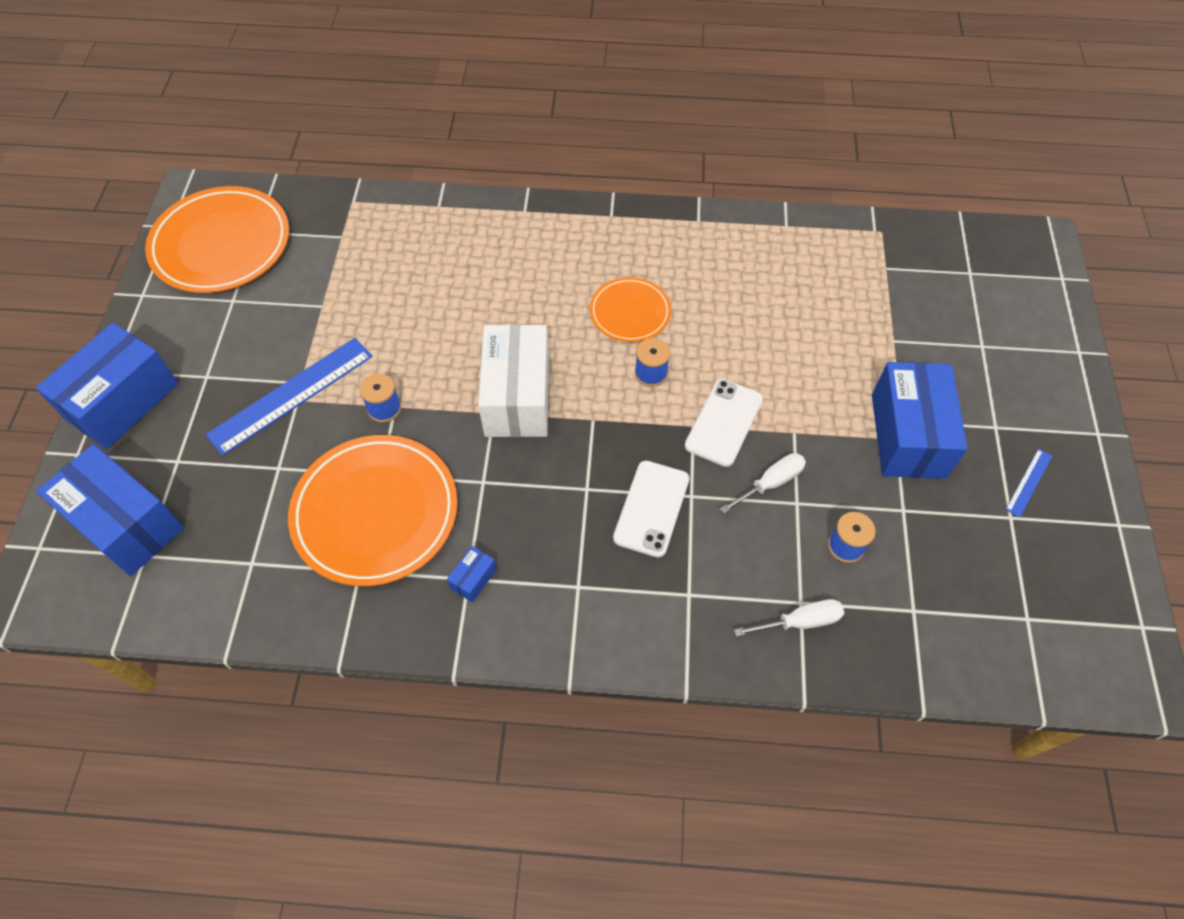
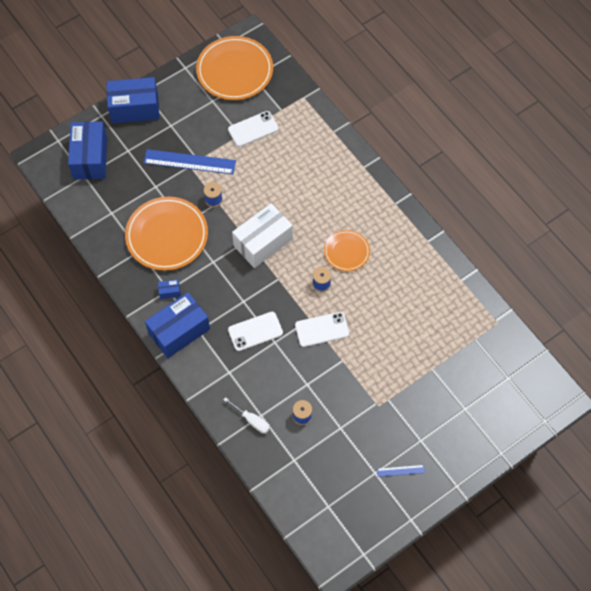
camera: 50 degrees right, 5 degrees up
(332, 286) = (253, 129): none -> white phone
(770, 483) = (307, 368): white screwdriver -> none
(907, 435) = (382, 406): blue box -> blue box (179, 331)

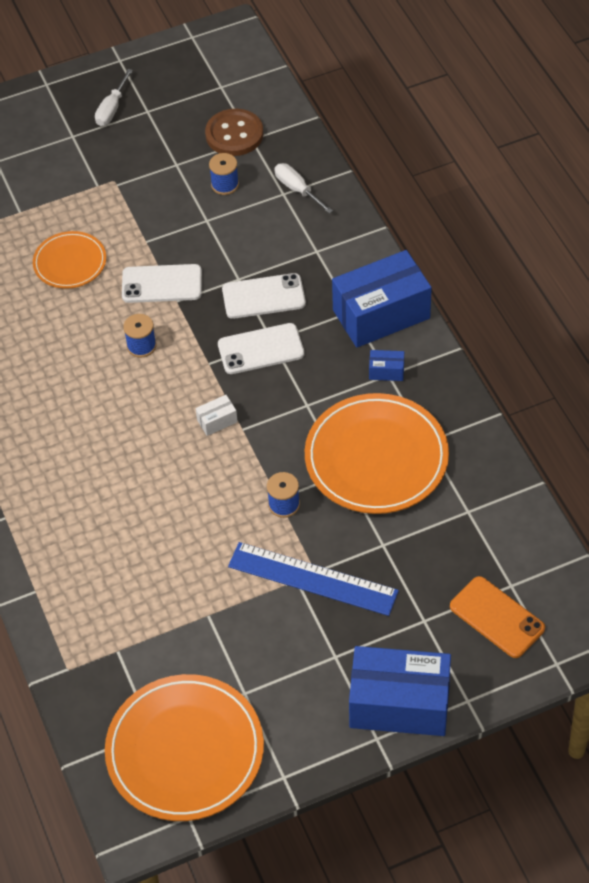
camera: 165 degrees left, 10 degrees down
(90, 158) = (497, 617): blue box -> orange phone
(253, 129) = (181, 621): white phone -> white phone (261, 349)
(263, 242) = (217, 421): white box -> white box, size x0.40
(306, 462) = (234, 134): none -> brown button
(346, 251) = (85, 385): orange plate -> orange plate (70, 262)
(400, 470) = (112, 109): blue ruler -> white screwdriver

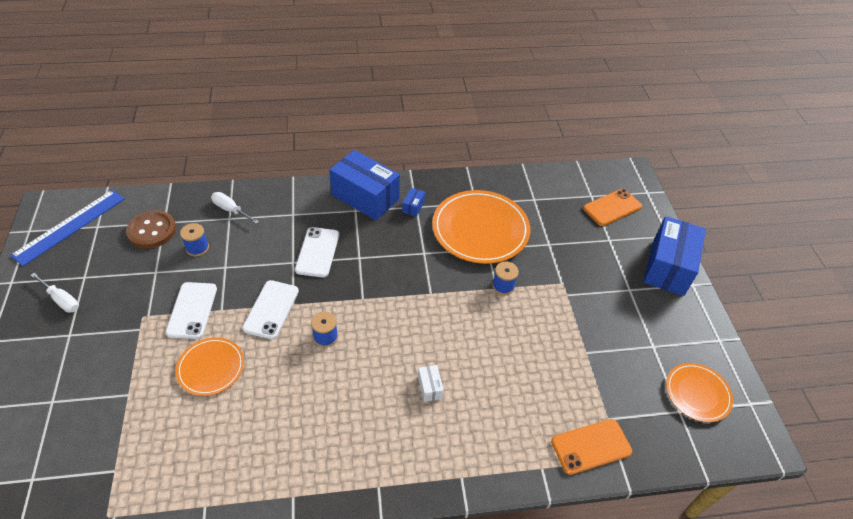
camera: 80 degrees left, 5 degrees down
(75, 636) = (591, 446): none -> orange phone
(185, 750) = (697, 393): orange plate -> orange plate, size x0.56
(217, 421) = (418, 306): white box -> white box (430, 387)
(261, 349) = (364, 265): white phone -> white phone (192, 310)
(297, 189) = (231, 210): white screwdriver -> white screwdriver turned 60 degrees clockwise
(312, 579) = (567, 286): blue ruler -> blue ruler (70, 226)
(381, 314) = (365, 197): blue box -> blue box turned 45 degrees counterclockwise

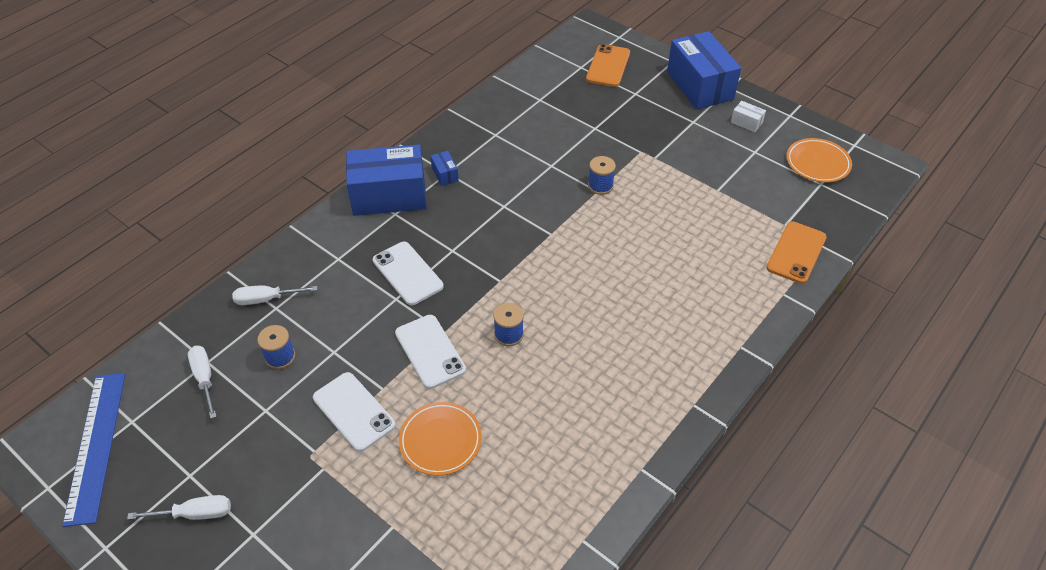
camera: 40 degrees left, 0 degrees up
(152, 230) = (204, 378): brown button -> white screwdriver
(430, 387) = (640, 304): white box -> white box (746, 122)
(480, 229) = (527, 154): orange plate -> none

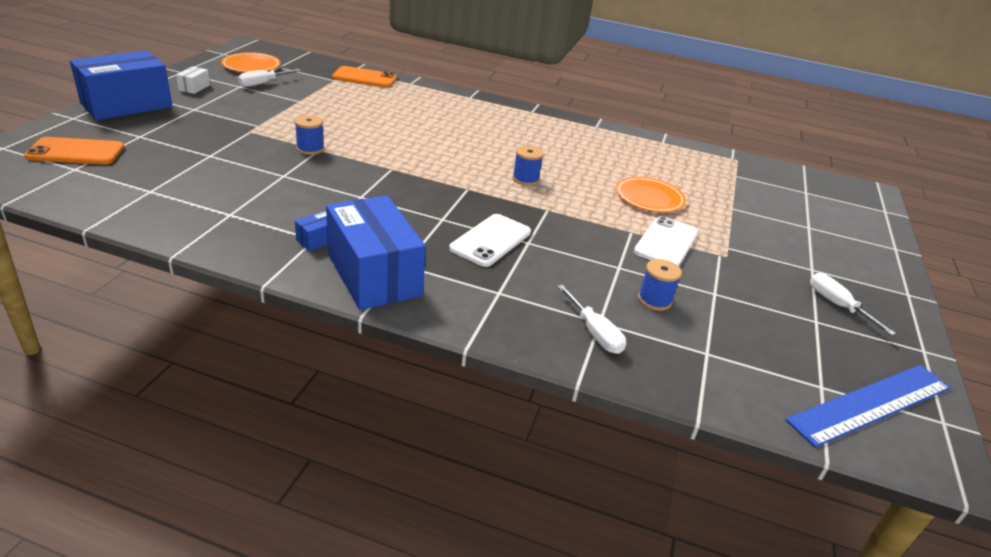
camera: 115 degrees left, 15 degrees down
(204, 378) = (726, 347): white screwdriver -> white screwdriver (263, 84)
(430, 351) = (573, 214): white phone -> none

